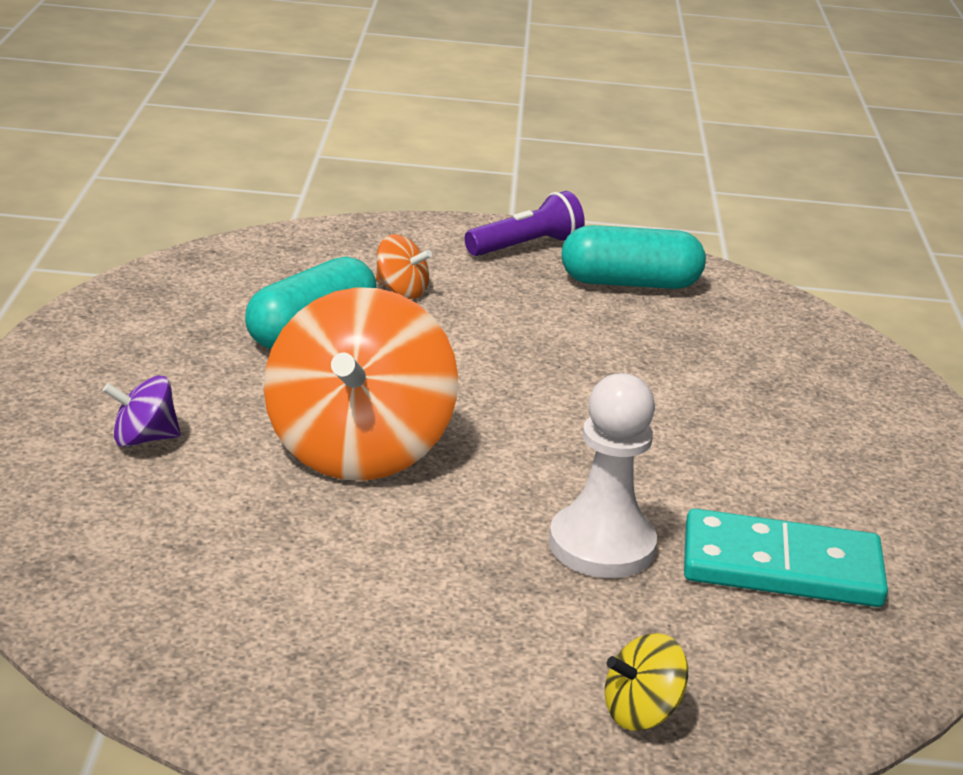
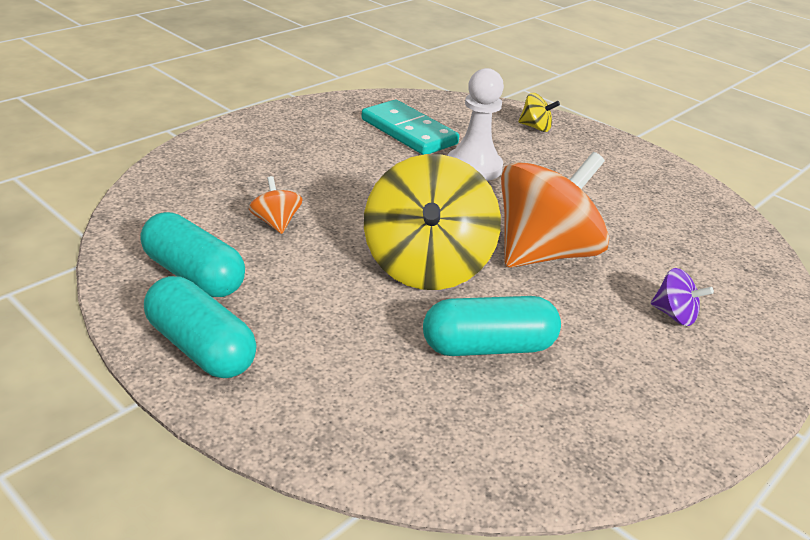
camera: 140 degrees left, 5 degrees up
(401, 291) = (374, 351): orange spinning top -> orange spinning top (276, 223)
(460, 376) = (426, 266): none -> yellow spinning top
(526, 246) = (201, 348): purple flashlight -> turquoise capsule

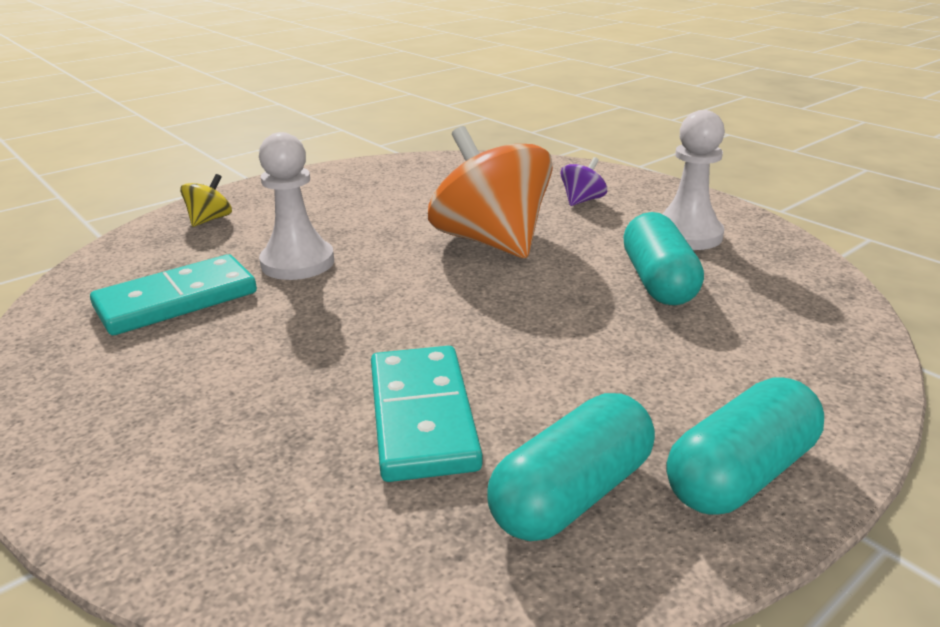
camera: 80 degrees left, 5 degrees down
(276, 223) = (421, 416): orange spinning top -> turquoise domino
(426, 266) = (522, 305): yellow spinning top -> none
(611, 384) = (687, 235): none -> white pawn

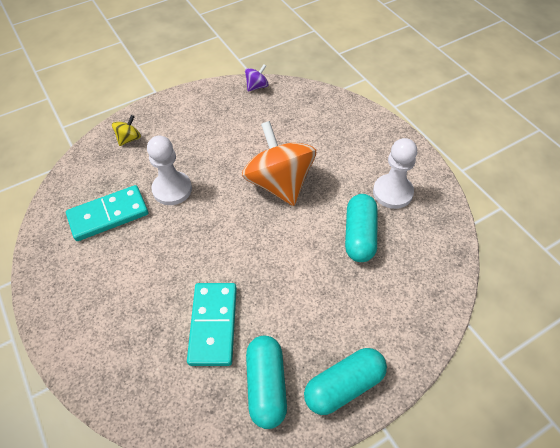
camera: 10 degrees right, 25 degrees up
(572, 494) = (266, 386): turquoise capsule -> turquoise capsule turned 60 degrees counterclockwise
(582, 200) = (344, 147): purple spinning top -> purple spinning top (257, 86)

